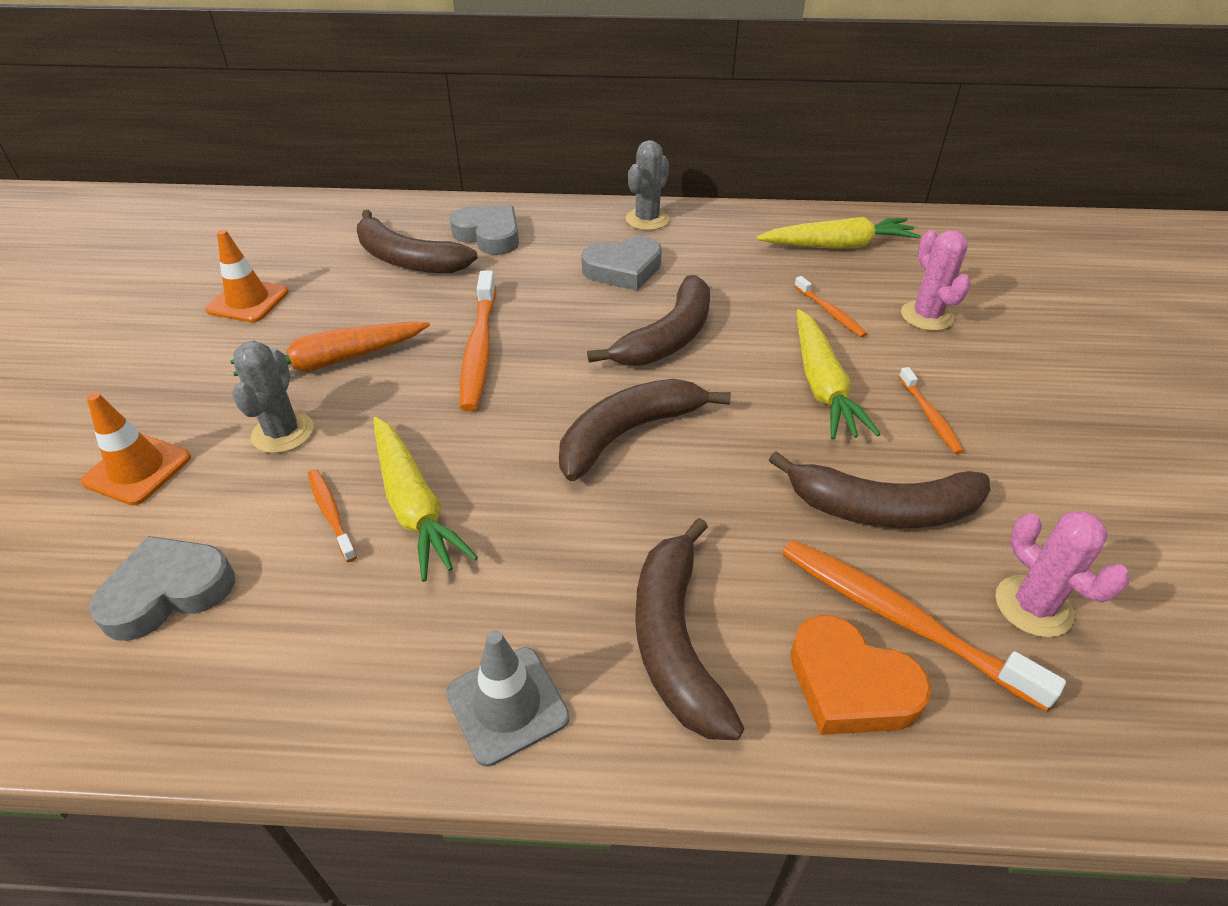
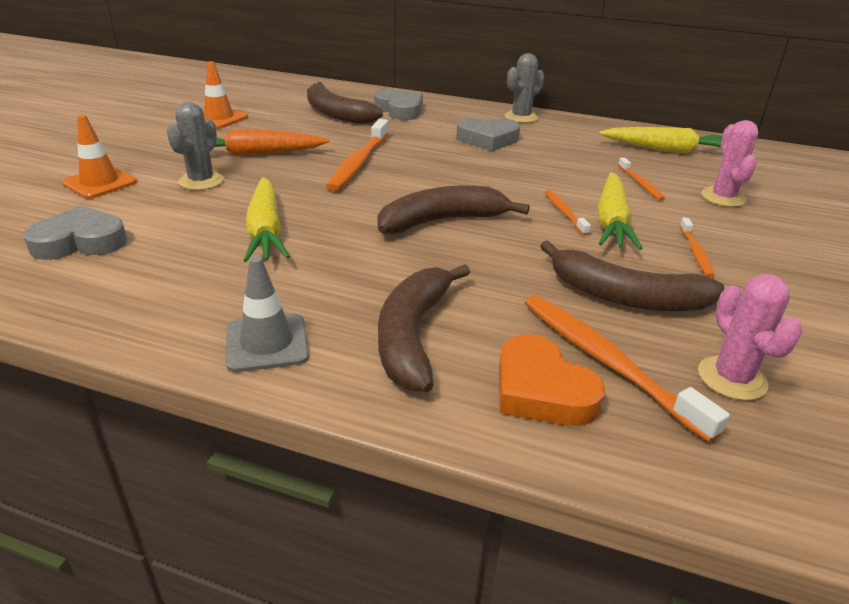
camera: 15 degrees right, 10 degrees down
(331, 513) = (207, 224): orange toothbrush -> orange toothbrush (564, 212)
(668, 337) = (502, 177): brown banana -> none

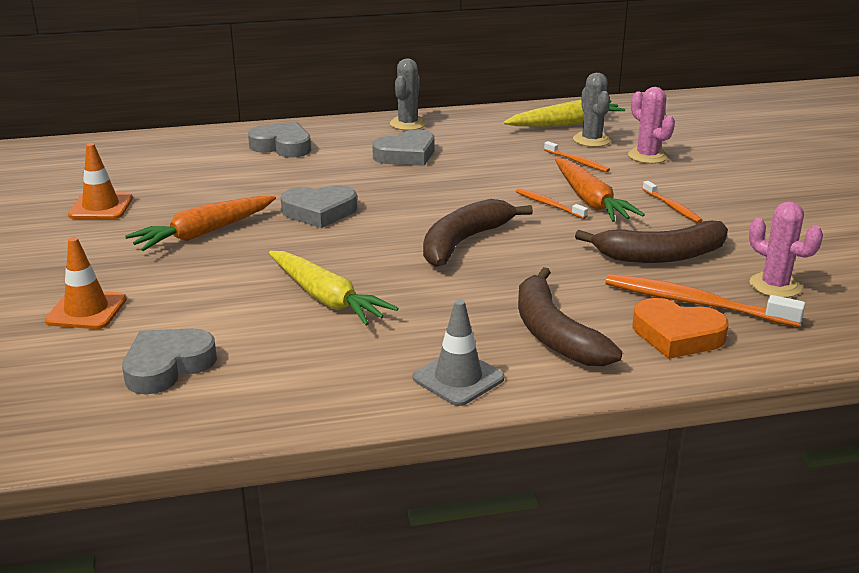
camera: 30 degrees left, 5 degrees down
(201, 181) = (192, 275): grey cactus -> grey cactus (591, 140)
(336, 114) = (223, 168): brown banana -> none
(359, 162) = (319, 212): orange toothbrush -> grey heart
(611, 221) = (590, 200): yellow carrot -> orange carrot

